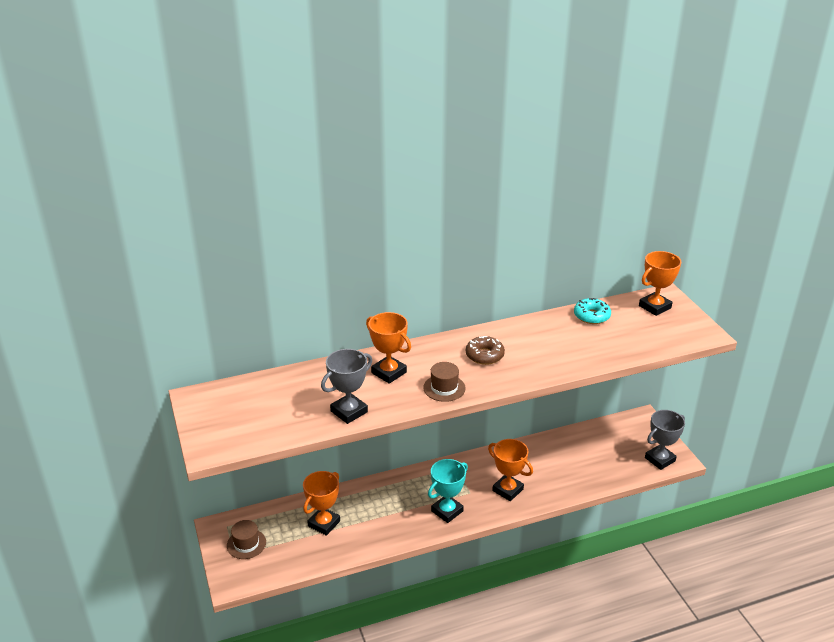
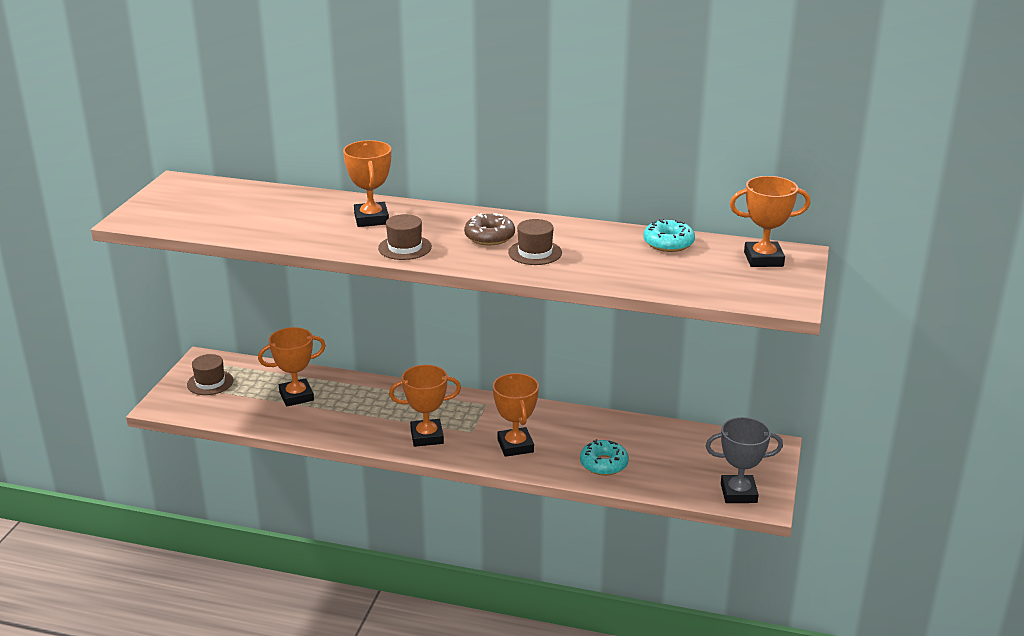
camera: 35 degrees right, 5 degrees down
(349, 411) = (287, 234): grey trophy -> none
(447, 511) = (427, 436): turquoise trophy -> orange trophy
(528, 356) = (535, 252): none -> brown hat
(571, 477) = (603, 464): none -> turquoise donut

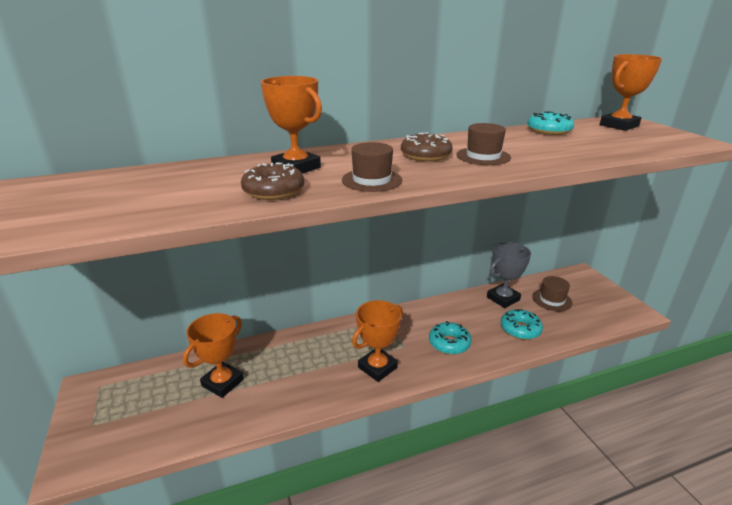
camera: 35 degrees left, 0 degrees up
(210, 382) = (114, 409): brown hat -> brown hat (552, 300)
(327, 236) = (274, 191): none -> brown donut
(515, 446) = (449, 343): orange trophy -> turquoise donut
(738, 493) = (615, 312): grey trophy -> grey trophy (503, 299)

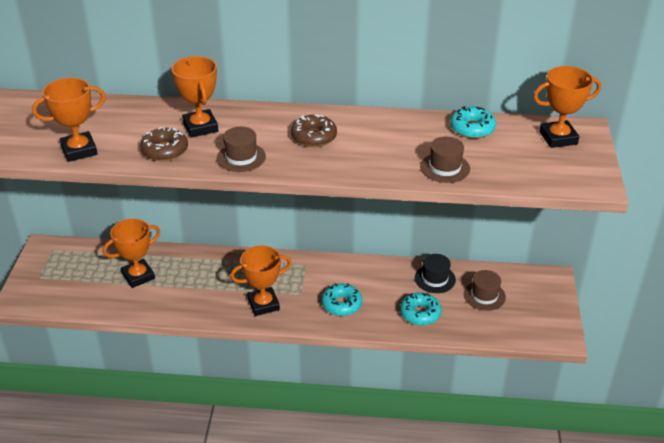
camera: 25 degrees right, 10 degrees up
(152, 211) = (79, 150): none -> orange trophy
(483, 156) = (360, 151): brown hat -> brown hat (445, 168)
(503, 299) = (435, 279): grey trophy -> black hat

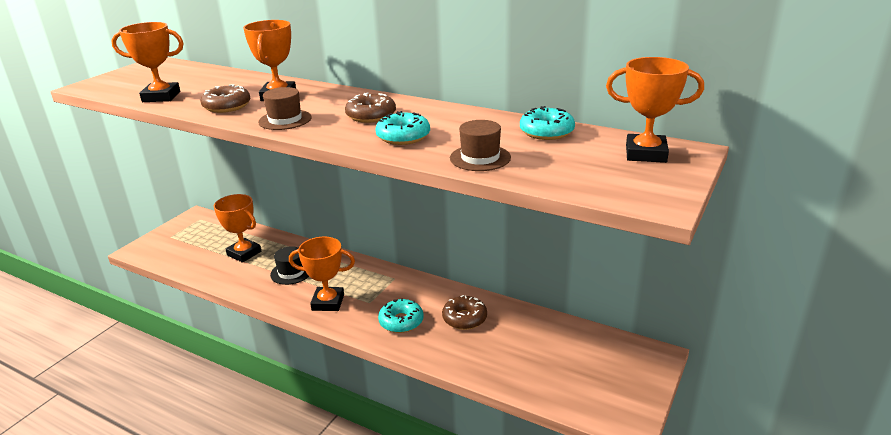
camera: 25 degrees right, 10 degrees down
(138, 276) = (244, 253): orange trophy -> orange trophy turned 45 degrees clockwise
(392, 287) = (464, 318): none -> brown donut
(420, 313) = (475, 351): turquoise donut -> turquoise donut (403, 137)
(435, 279) = (516, 322): black hat -> black hat (291, 272)
(484, 295) = (560, 352): brown hat -> none

